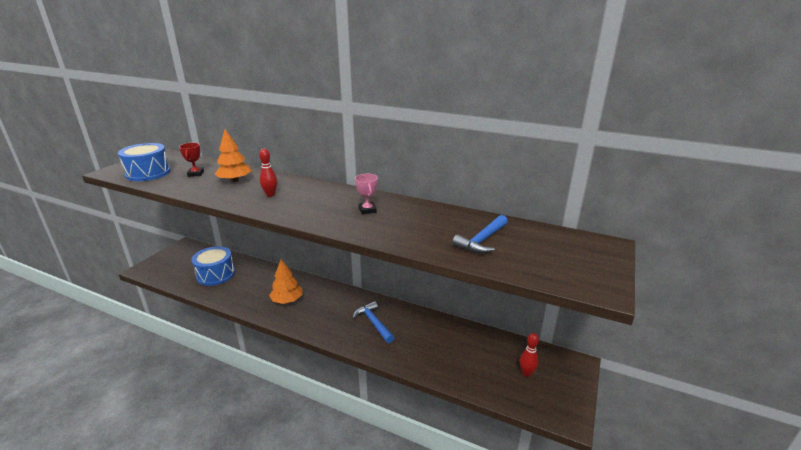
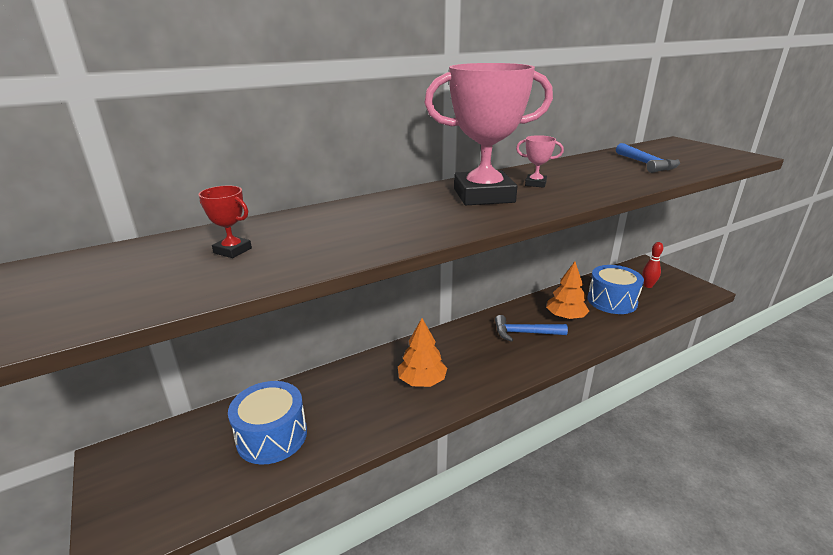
camera: 55 degrees left, 0 degrees up
(148, 173) = (130, 292): blue drum -> blue drum (612, 301)
(235, 180) = (324, 228): orange tree -> orange tree (565, 317)
(270, 195) = (420, 216): red bowling pin -> none
(323, 201) = (483, 195): none -> pink trophy

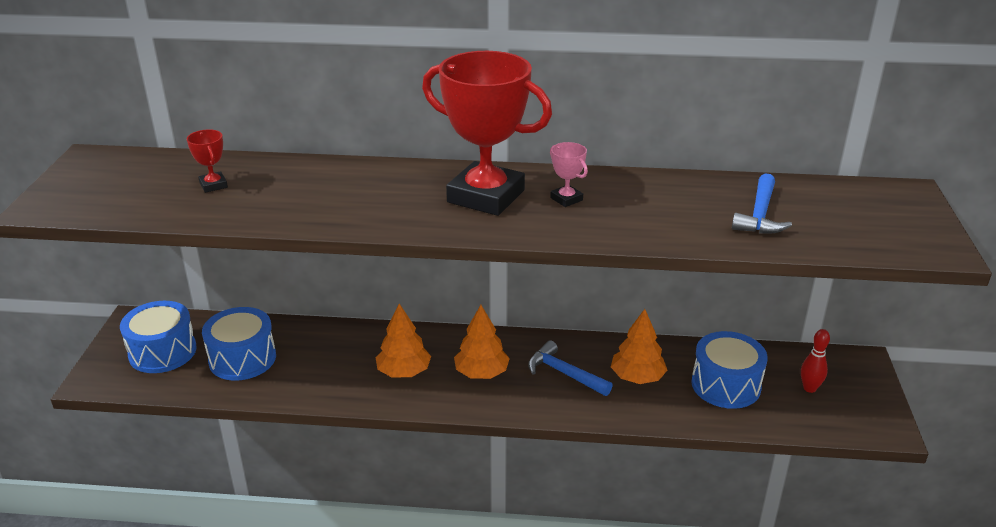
camera: 35 degrees right, 5 degrees up
(177, 470) = (162, 352): none -> blue drum
(475, 356) = (481, 373): none -> orange tree
(483, 195) = (486, 196): pink trophy -> red trophy

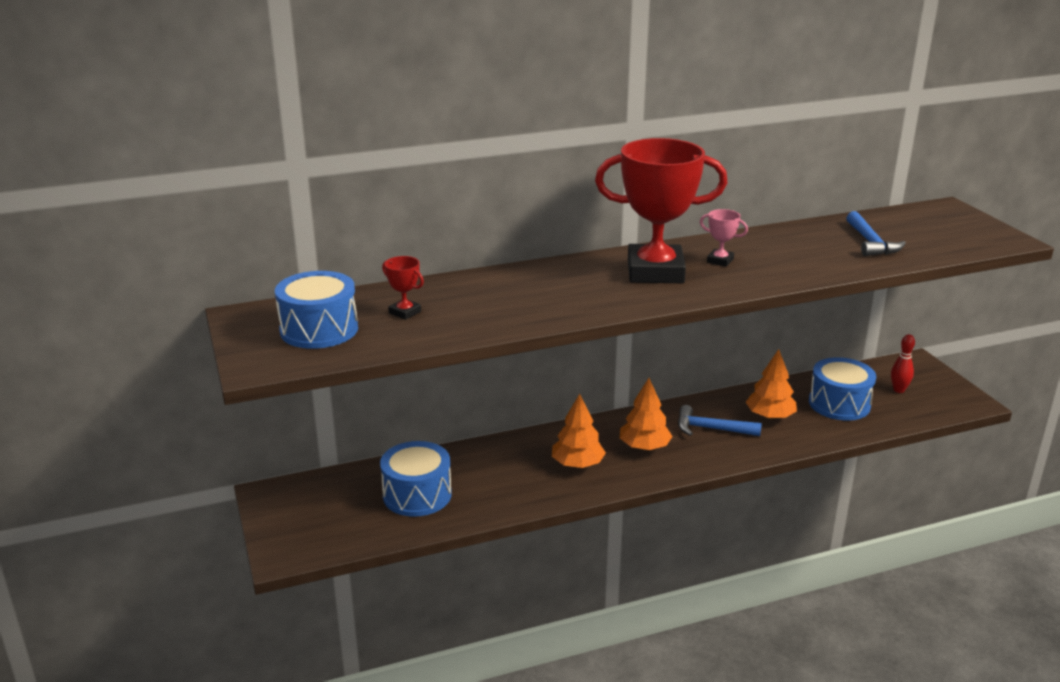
camera: 25 degrees left, 5 degrees down
(162, 352) = (330, 511): blue drum -> blue drum (319, 329)

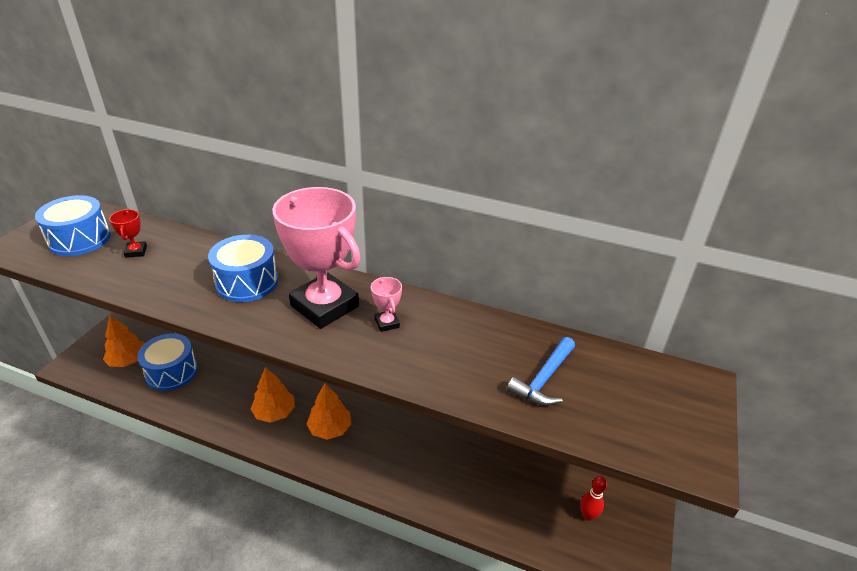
camera: 40 degrees right, 10 degrees up
(655, 272) = (324, 306): red trophy -> pink trophy
(711, 429) = (392, 445): blue hammer -> none
(770, 416) = (447, 465): orange tree -> orange tree (128, 360)
(839, 404) = (517, 492): blue drum -> blue drum (247, 282)

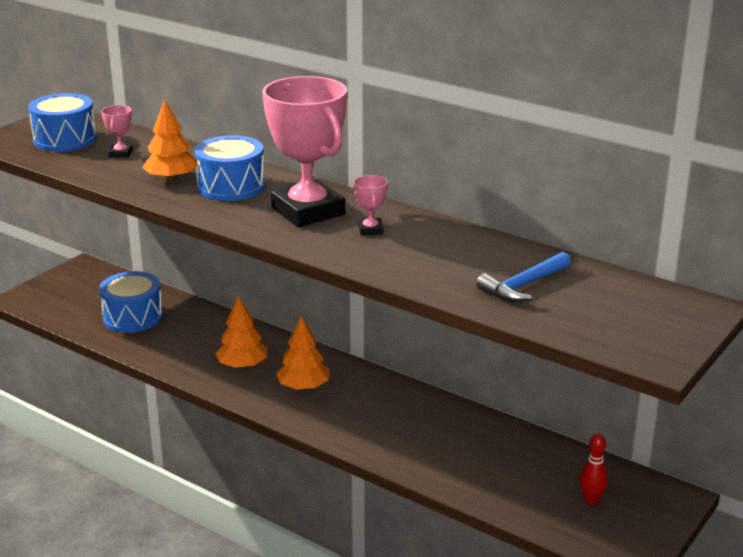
camera: 15 degrees right, 10 degrees down
(128, 360) = (86, 301): orange tree -> orange tree (171, 179)
(136, 252) = (121, 153): red trophy -> pink trophy

